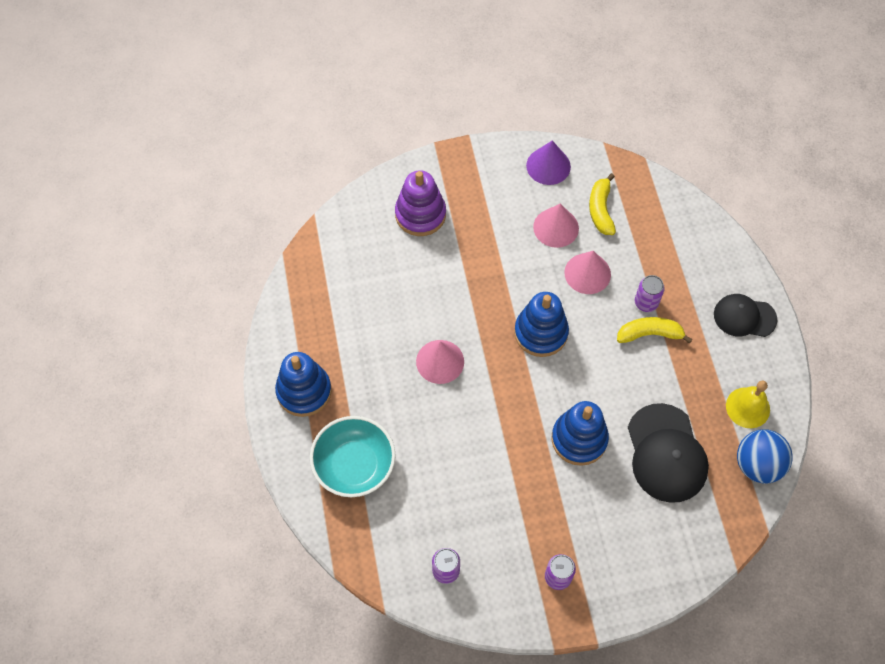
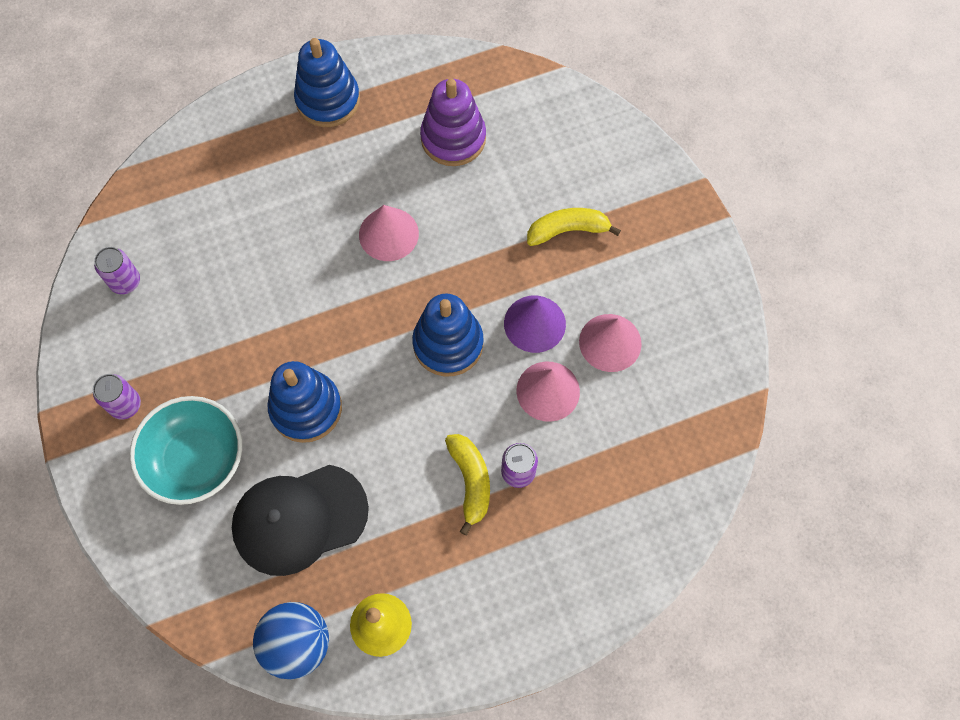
camera: 80 degrees right, 5 degrees up
(354, 465) = (243, 167): turquoise bowl -> turquoise bowl (196, 459)
(420, 214) = (591, 179): purple stacking toy -> purple stacking toy (453, 138)
(548, 166) = (706, 320): purple cone -> purple cone (534, 323)
(600, 210) = (652, 397): yellow banana -> yellow banana (567, 230)
(744, 317) = (521, 611): black cap -> none

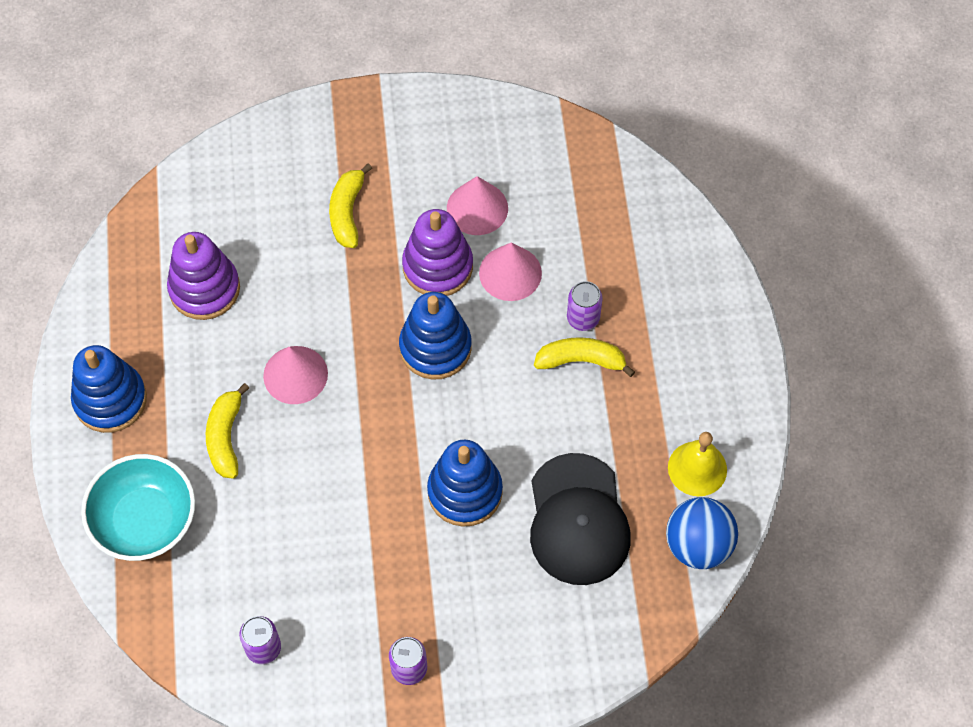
camera: 75 degrees left, 5 degrees down
(196, 459) = (489, 607): turquoise bowl -> turquoise bowl (145, 520)
(314, 196) = (225, 437): none -> yellow banana
(534, 323) = (437, 266): purple cone -> purple stacking toy

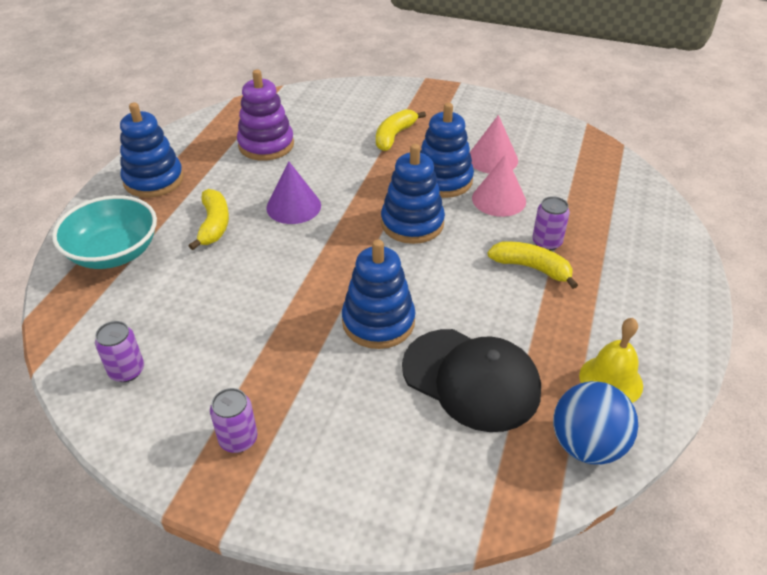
camera: 25 degrees right, 20 degrees down
(225, 437) = (214, 225): yellow banana -> yellow banana turned 150 degrees clockwise
(295, 374) = (293, 206): pink cone -> purple cone
(437, 266) = (443, 180): purple stacking toy -> blue stacking toy
(578, 520) = (471, 379): black cap -> black cap turned 75 degrees counterclockwise

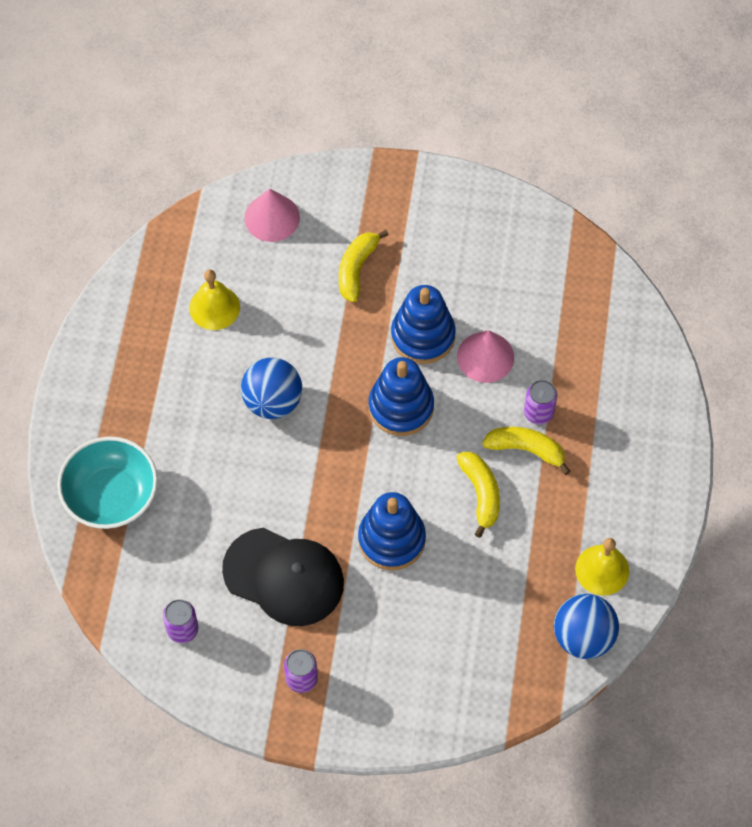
camera: 10 degrees left, 20 degrees up
(153, 180) = (109, 385): blue stacking toy -> none
(214, 225) = (198, 441): yellow banana -> yellow banana (481, 493)
(266, 145) = (214, 307): purple stacking toy -> yellow bell
(293, 206) = (273, 401): purple cone -> blue ball
(471, 379) = (483, 588): black cap -> black cap (284, 577)
(492, 159) = (472, 292): pink cone -> pink cone (272, 217)

